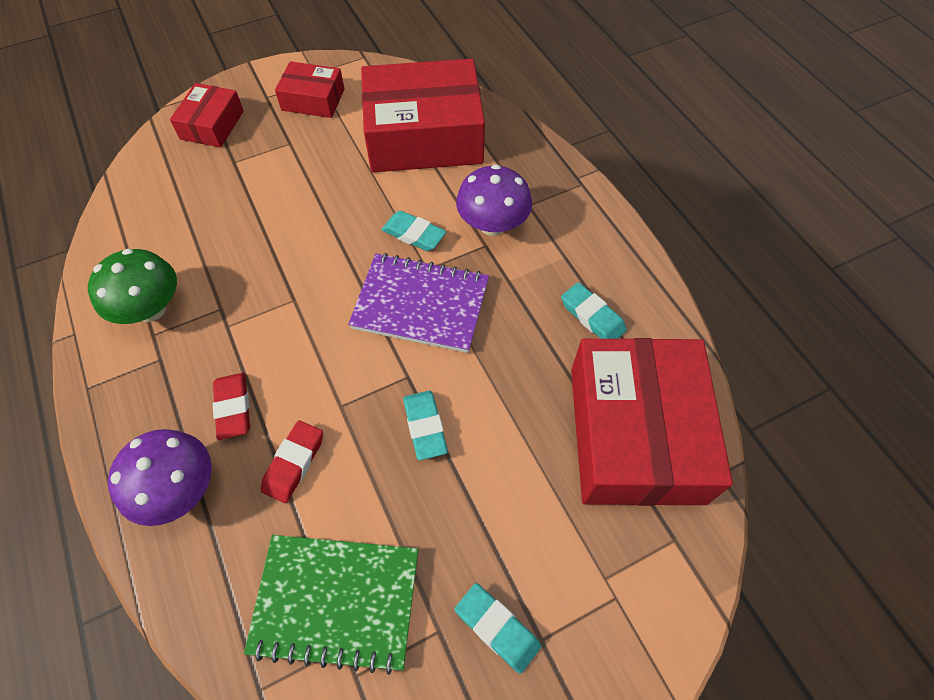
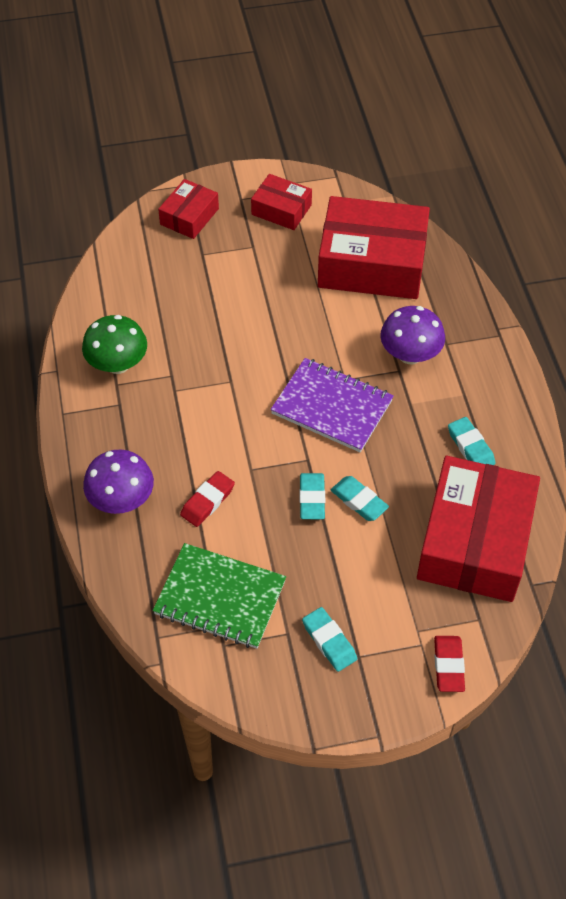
camera: 15 degrees right, 5 degrees down
(233, 408) = (169, 452): red eraser -> red eraser (448, 665)
(414, 234) = (341, 348): turquoise eraser -> turquoise eraser (359, 501)

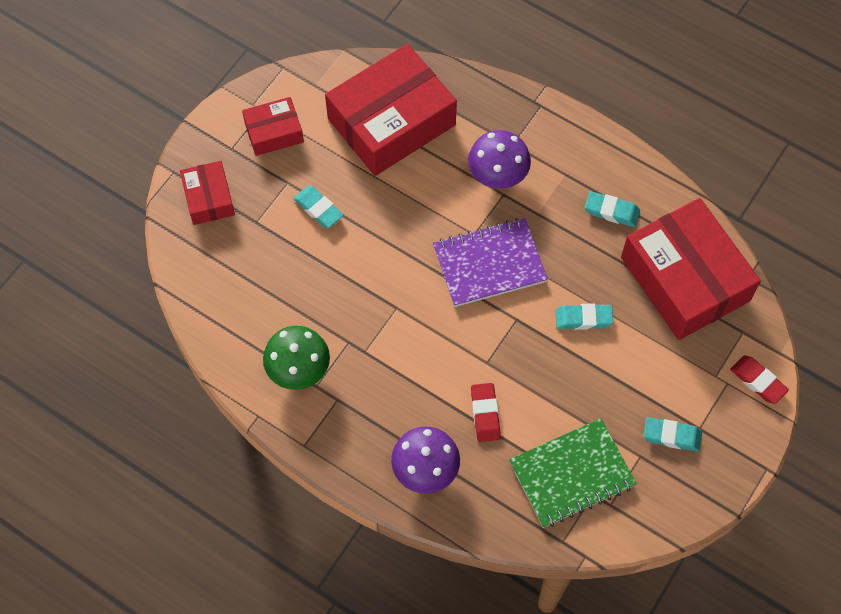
camera: 45 degrees left, 10 degrees up
(312, 499) = (551, 346): turquoise eraser -> turquoise eraser (318, 209)

